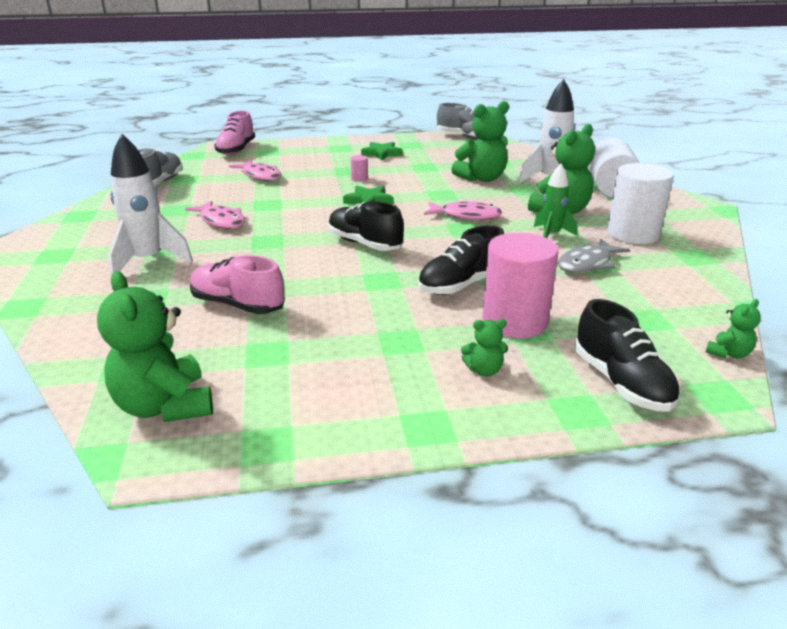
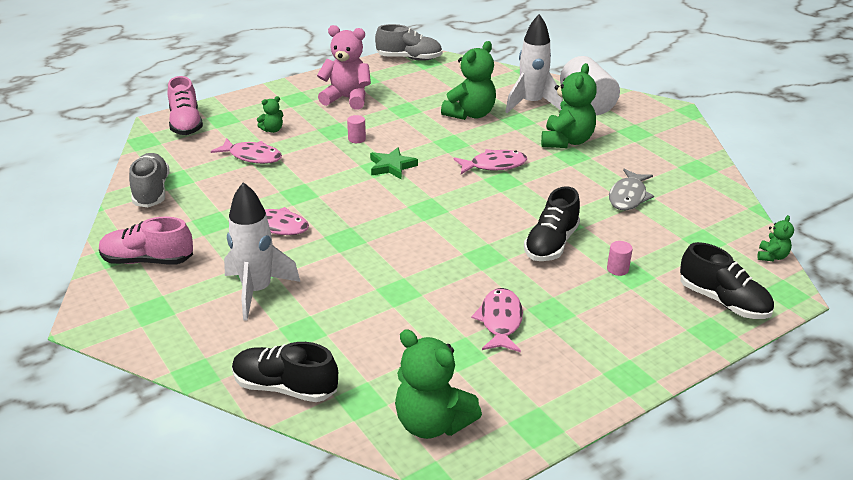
camera: 25 degrees left, 5 degrees up
(238, 305) = (391, 315): pink shoe -> pink shoe (148, 260)
(337, 336) = (500, 321): none -> pink fish
(364, 244) = (435, 220): black shoe -> black shoe (285, 387)
(382, 153) = (347, 99): green star -> pink teddy bear
(484, 370) = (630, 319): green teddy bear -> green teddy bear (272, 130)
(514, 321) = (617, 269): pink cylinder -> pink cylinder, size x0.40
(551, 235) = (579, 172): green rocket -> none
(633, 234) = (639, 155): white cylinder -> none

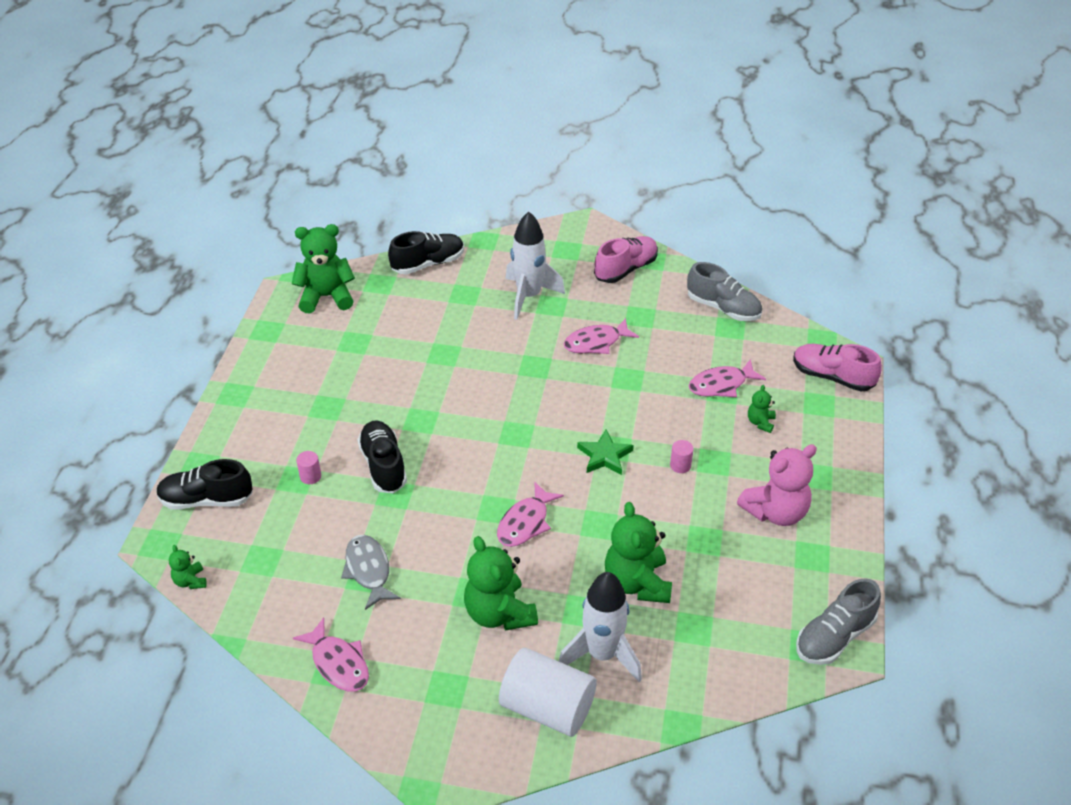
camera: 135 degrees right, 10 degrees up
(500, 321) = (353, 377): pink fish -> pink fish (338, 663)

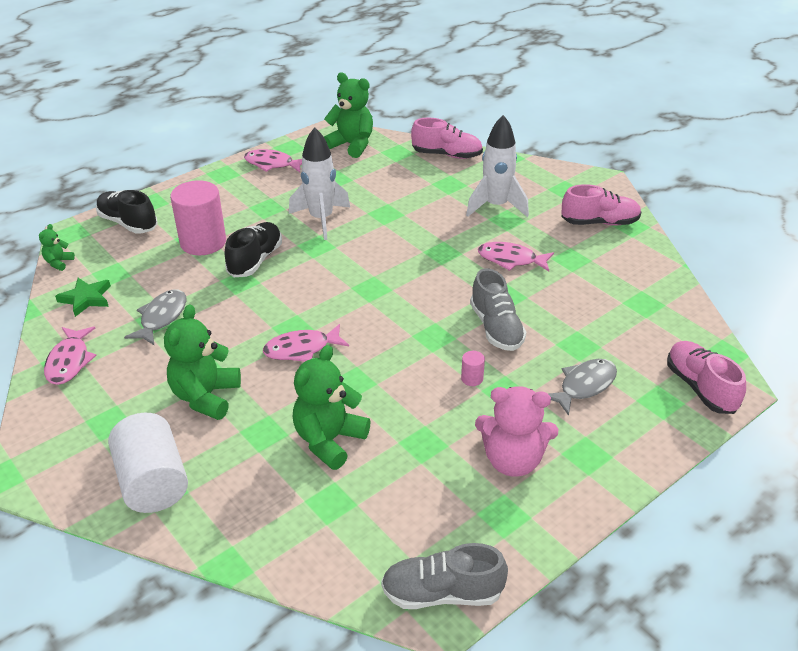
camera: 40 degrees right, 5 degrees down
(310, 476) = (203, 242): pink cylinder -> pink cylinder, size x2.47
(428, 264) = (447, 155): black shoe -> pink shoe
(602, 654) = (238, 473): white rocket -> white rocket (321, 219)
(604, 456) = (419, 338): green star -> green star (86, 299)
(721, 385) = (582, 340): pink fish -> pink fish (272, 164)
(723, 308) = (654, 287): grey shoe -> grey shoe (496, 328)
(760, 422) = (584, 386): green teddy bear -> grey fish

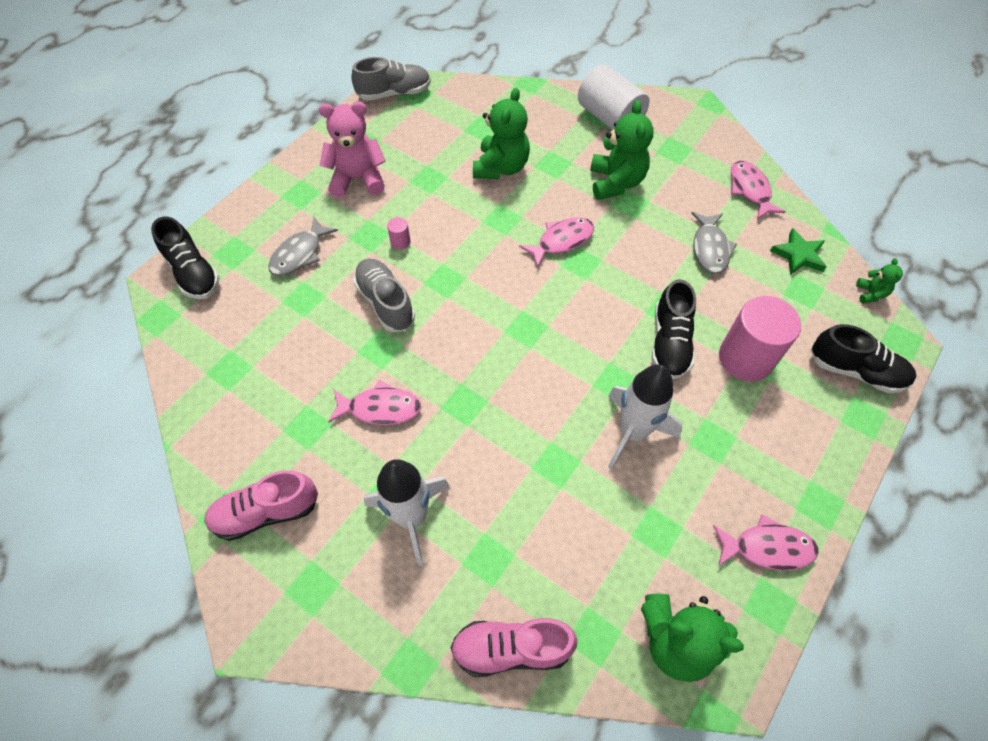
camera: 165 degrees right, 20 degrees up
(700, 388) = (193, 273): pink shoe -> black shoe

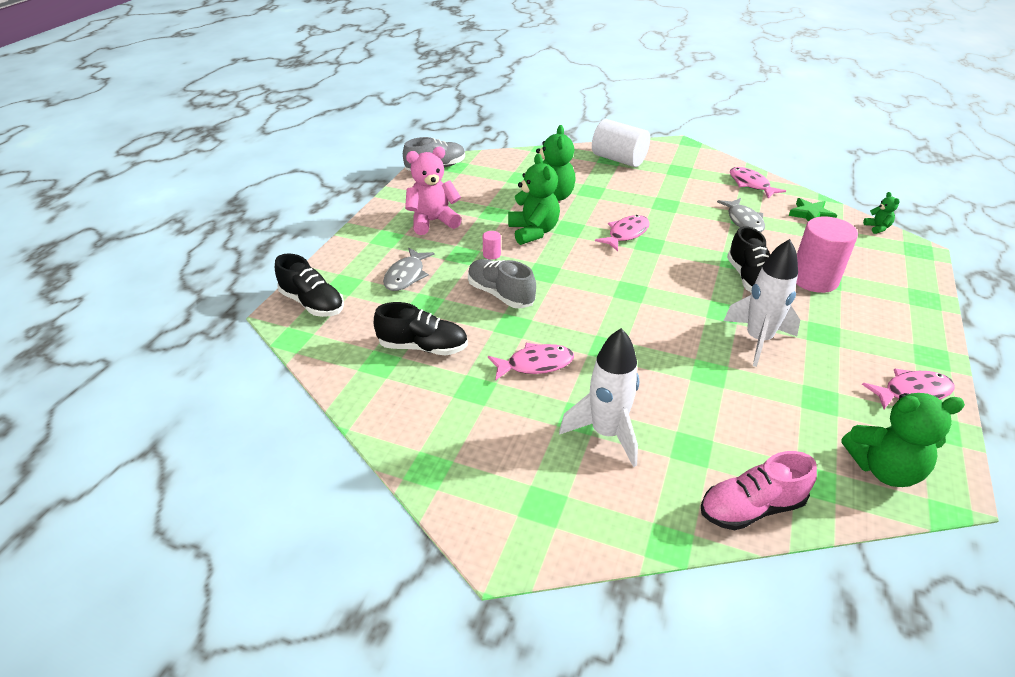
camera: 15 degrees left, 20 degrees down
(266, 512) = (469, 458): pink shoe -> none
(616, 182) = (647, 194): green teddy bear -> green teddy bear (533, 232)
(855, 371) = (899, 273): black shoe -> black shoe (423, 347)

